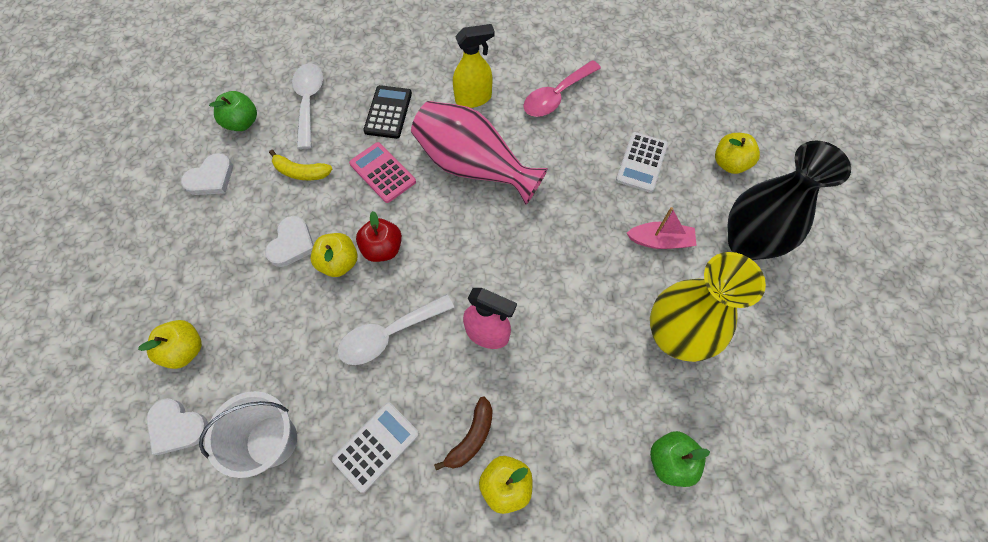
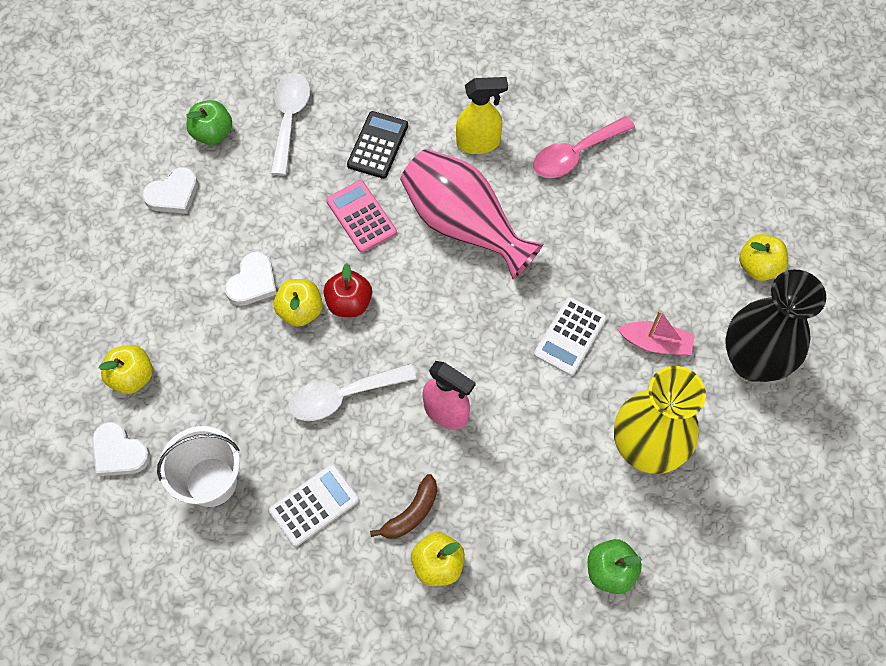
camera: 10 degrees right, 0 degrees up
(301, 172) = (271, 202): yellow banana -> none
(642, 162) = (657, 250): white calculator -> white calculator (570, 336)

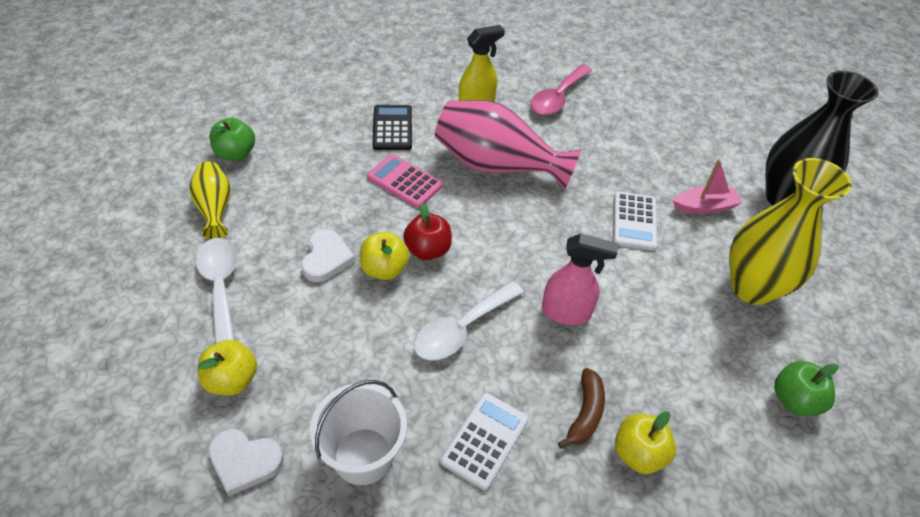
camera: 25 degrees left, 15 degrees down
(173, 194) = (215, 208): white heart -> yellow vase
(289, 119) = (304, 127): white spoon -> white spoon (221, 286)
(758, 267) = (741, 135): yellow apple -> none

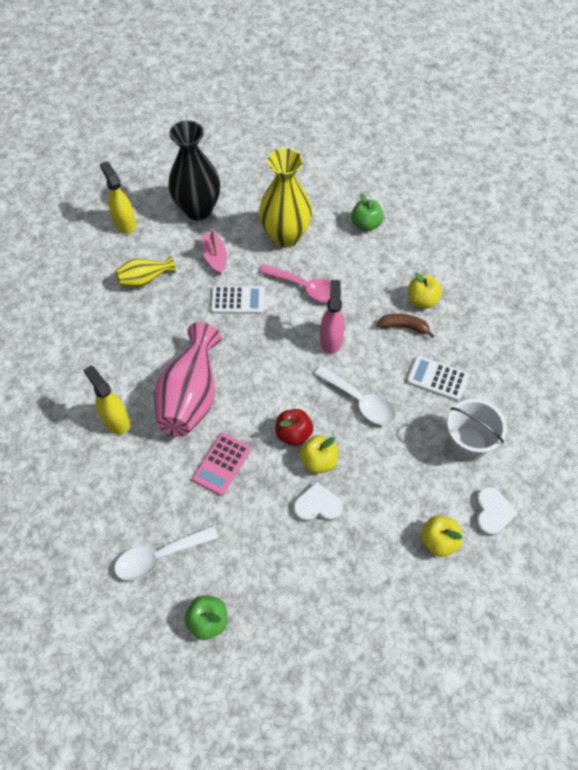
camera: 95 degrees left, 10 degrees up
(215, 208) = (281, 614): yellow vase -> yellow vase (144, 279)
(221, 286) = (362, 578): white spoon -> white spoon (159, 556)
(392, 128) = (153, 487): black calculator -> none
(557, 98) = (95, 356): pink spoon -> pink spoon (306, 288)
(749, 131) = (124, 223): none -> yellow spray bottle

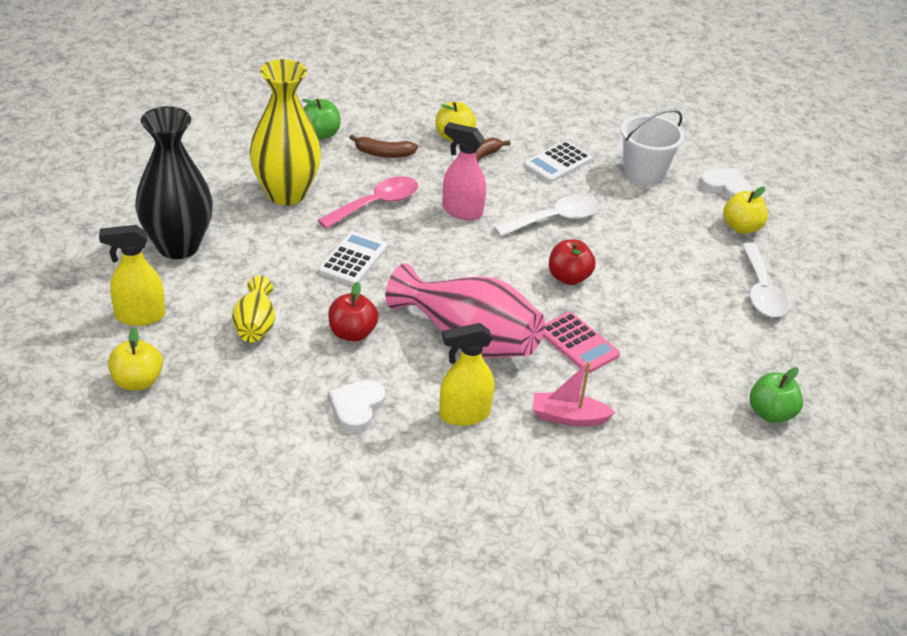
camera: 70 degrees left, 20 degrees down
(159, 556) = (676, 430): white spoon -> white spoon (761, 291)
(163, 330) = (352, 333): none -> red apple
(215, 257) = (270, 256): pink boat -> pink boat (568, 417)
(317, 506) = (666, 290): white heart -> white heart (356, 408)
(319, 461) = (612, 271): yellow apple -> yellow apple (137, 382)
(369, 268) = (383, 154): none -> brown banana

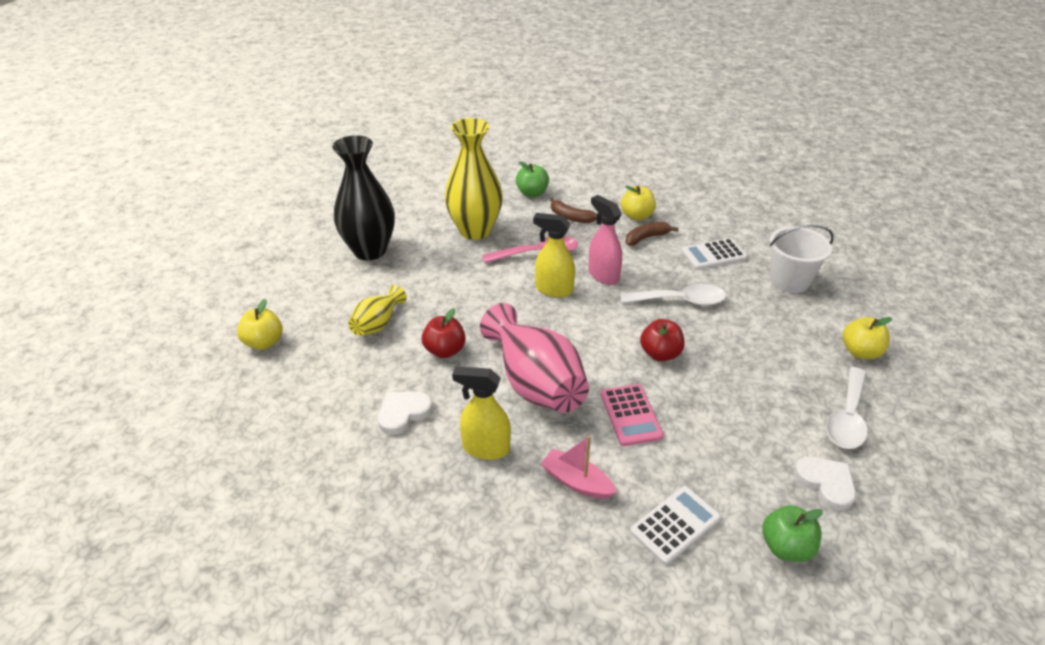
camera: 30 degrees right, 0 degrees up
(139, 316) = (304, 294): yellow spray bottle -> yellow spray bottle (553, 290)
(353, 259) = (488, 292): white calculator -> white calculator (675, 525)
(725, 187) = (865, 310): white heart -> white heart (826, 483)

